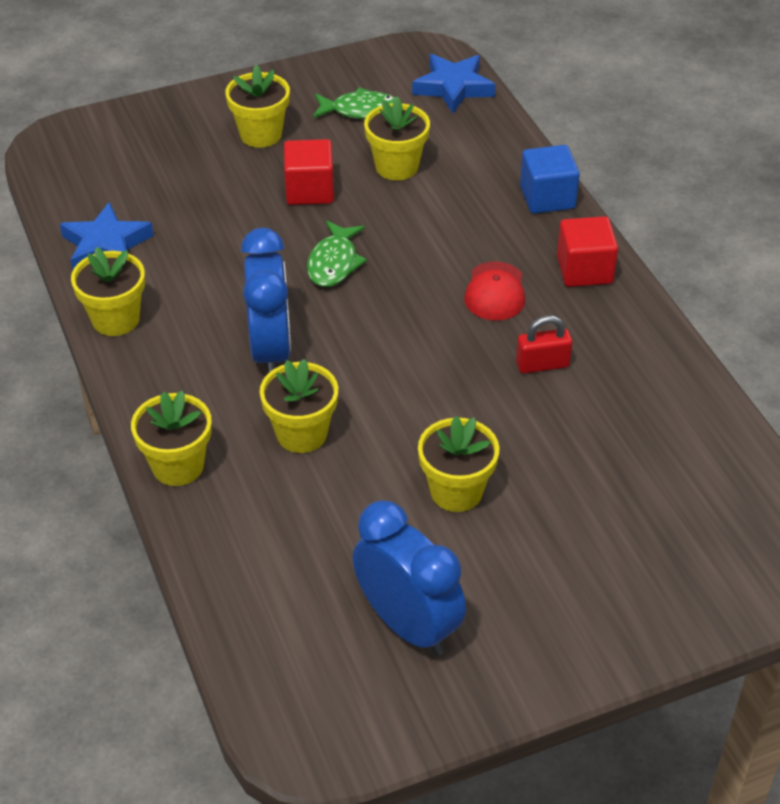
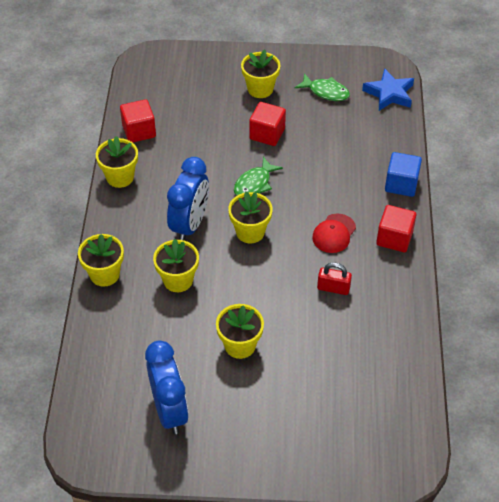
camera: 25 degrees right, 5 degrees up
(106, 246) = (139, 131): blue star -> red cube
(396, 166) = (325, 135): yellow flower pot -> yellow flower pot (250, 232)

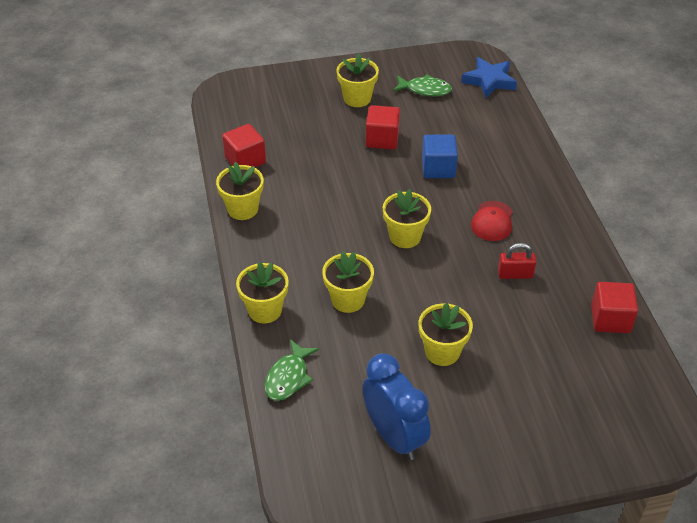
camera: 15 degrees left, 5 degrees down
(190, 225) = (338, 242): blue clock -> none
(254, 184) = (389, 189): green fish -> green fish (288, 377)
(394, 238) = (555, 214): red cube -> red cube (610, 319)
(401, 184) = (539, 162): blue cube -> blue cube (438, 168)

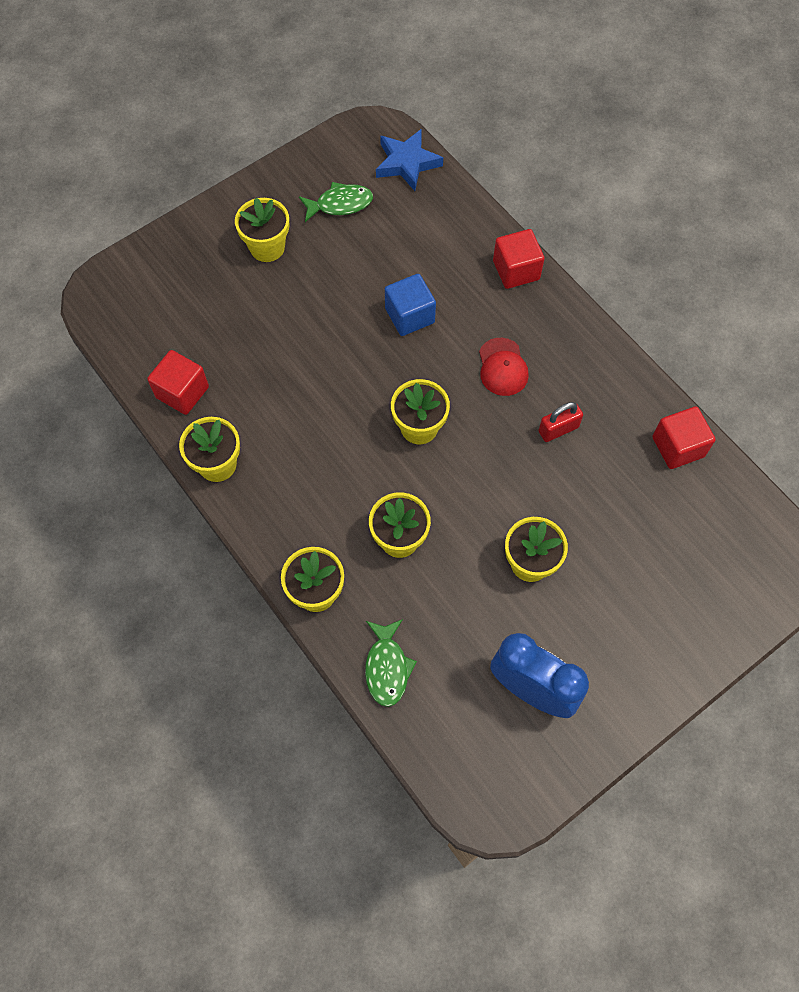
camera: 25 degrees left, 20 degrees up
(382, 139) = (326, 298): red cube -> red cube (516, 270)

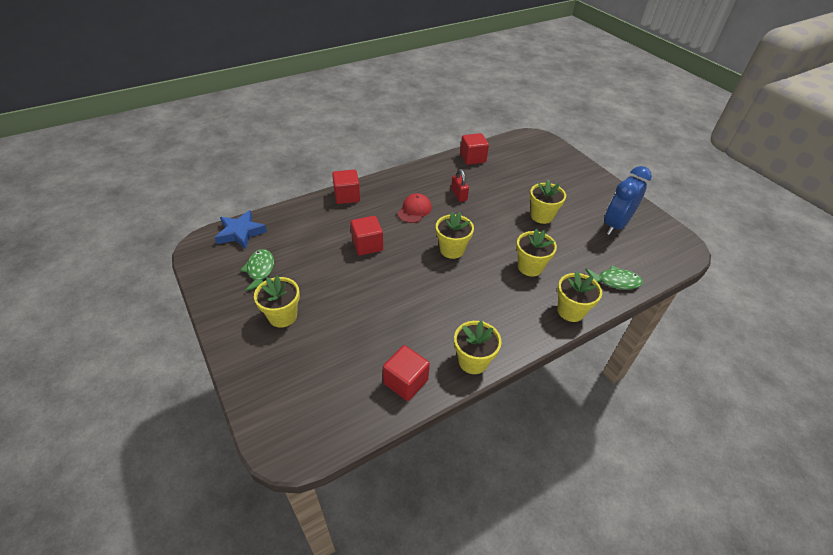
camera: 85 degrees left, 20 degrees down
(409, 316) = (367, 245): blue cube -> red cube
(502, 367) = (414, 210): red cap -> red cap turned 60 degrees counterclockwise

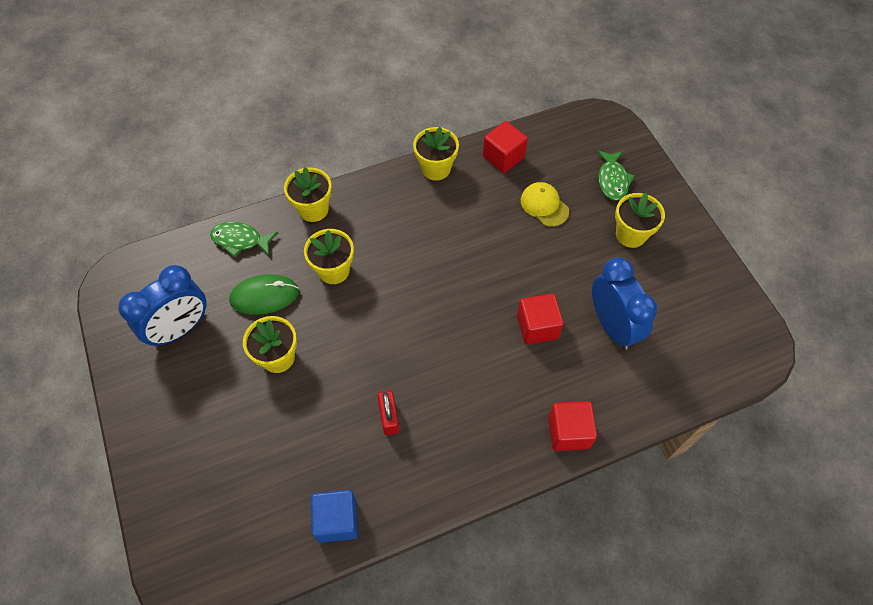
camera: 170 degrees left, 15 degrees up
(240, 233) = (714, 367): blue star -> none
(260, 270) = (670, 299): green fish -> green fish (612, 180)
(310, 250) = (612, 325): none -> blue clock
(362, 335) = (544, 205): none -> yellow cap
(414, 210) = (465, 389): red cap -> none
(452, 250) = (425, 307): yellow flower pot -> none
(472, 158) = (337, 520): red cube -> blue cube
(571, 247) = (264, 296): none -> green mouse

